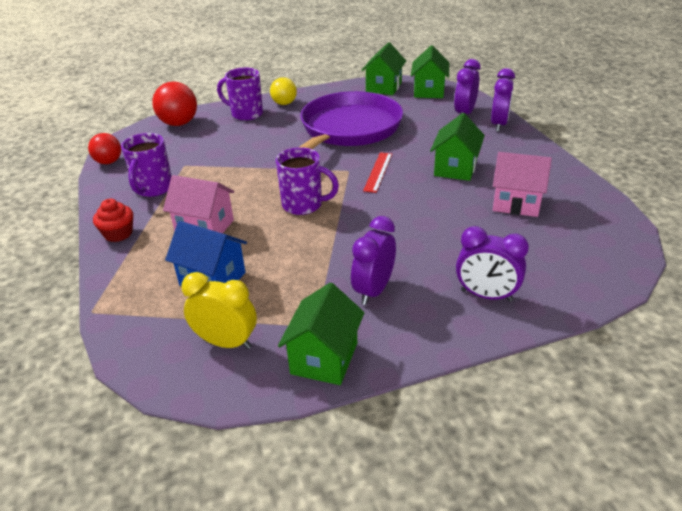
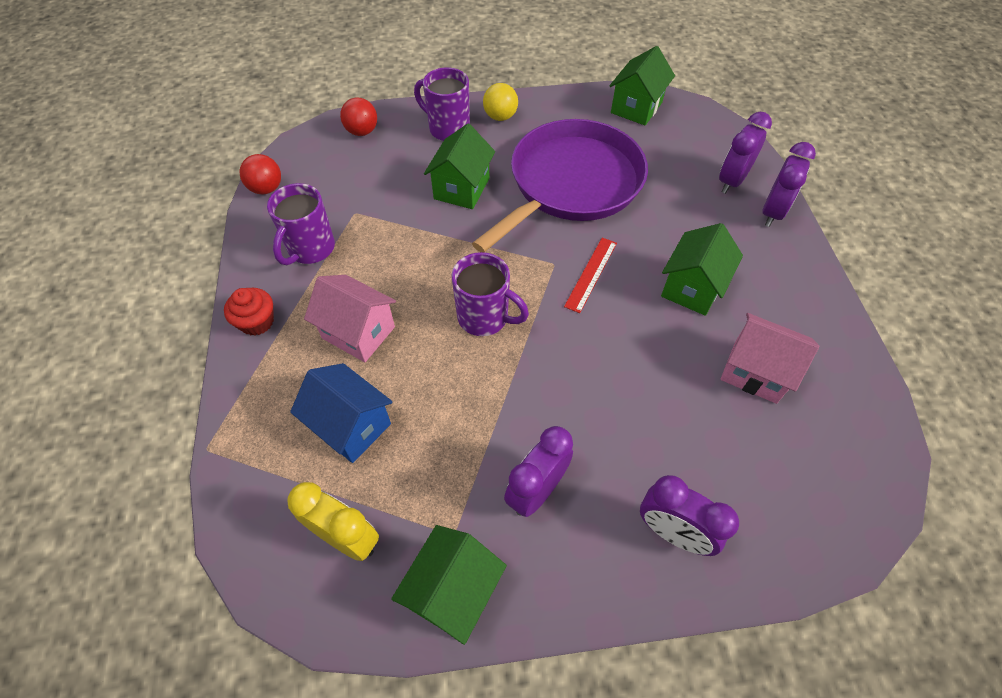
camera: 10 degrees right, 20 degrees up
(179, 123) = (362, 131): red ball -> red ball, size x0.65
(429, 91) = (695, 126): green house -> green house (461, 188)

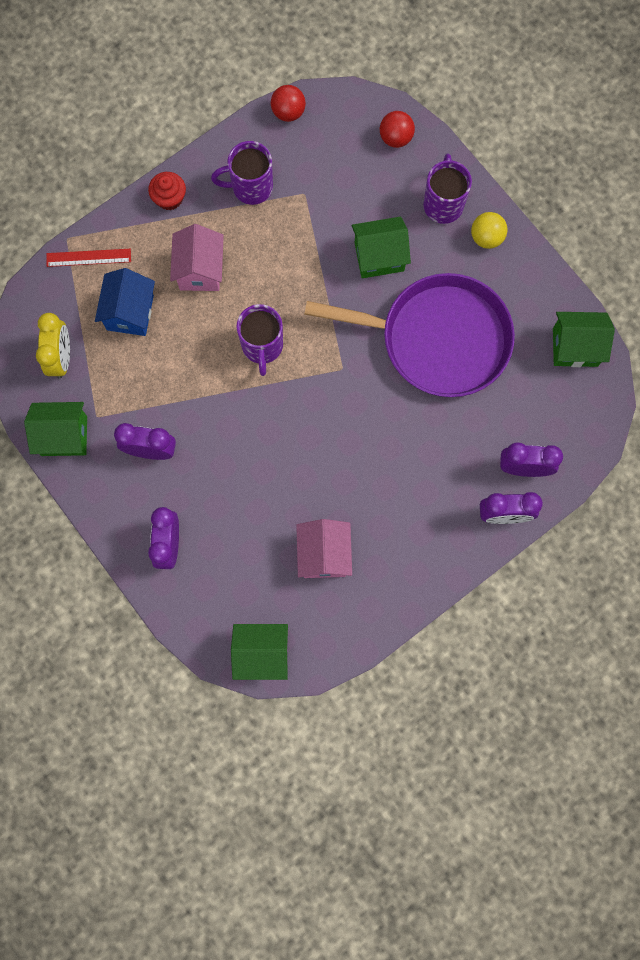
camera: 60 degrees right, 20 degrees up
(591, 274) = (348, 400): red ruler -> red ruler (88, 257)
(692, 288) = (379, 481): green house -> green house (262, 653)

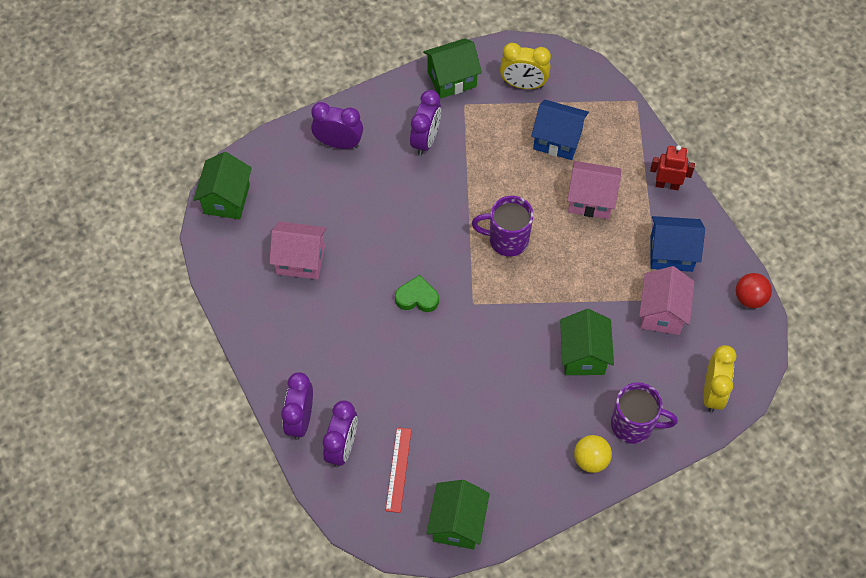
camera: 100 degrees right, 15 degrees down
(64, 436) = (452, 79): green house -> green house turned 60 degrees clockwise
(88, 257) = (615, 115): red ruler -> red ruler (398, 469)
(169, 198) = (667, 185): red cupcake -> red robot
(250, 187) = (671, 253): purple mug -> blue house
(319, 190) = (662, 312): none -> pink house
(346, 425) = (417, 297): none -> green heart
(395, 138) = (712, 393): red ball -> yellow clock
(438, 339) = (488, 393): purple pan -> none

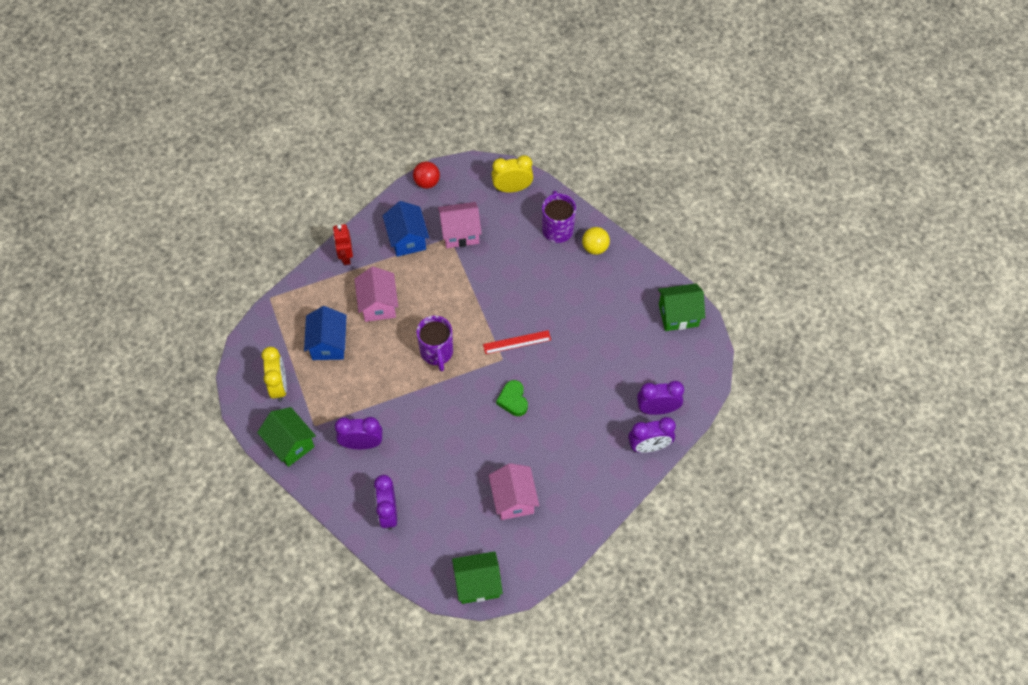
camera: 110 degrees left, 0 degrees up
(398, 469) = (657, 365): red ruler -> red ruler (517, 342)
(583, 355) = (515, 274): green house -> none

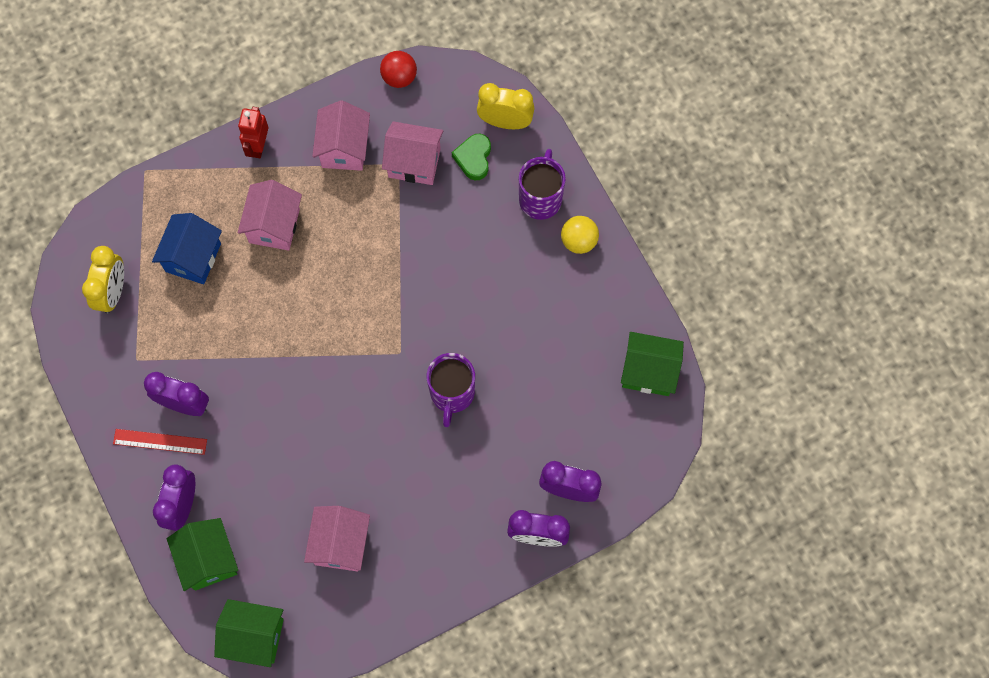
camera: 20 degrees right, 10 degrees up
(290, 444) = (98, 373): green house -> green house (208, 559)
(407, 239) = (344, 148): blue house -> pink house
(437, 353) = (322, 316): purple mug -> purple mug (452, 394)
(513, 400) = (391, 412): green heart -> green heart (474, 158)
(517, 342) = (427, 336): red ruler -> red ruler (160, 441)

